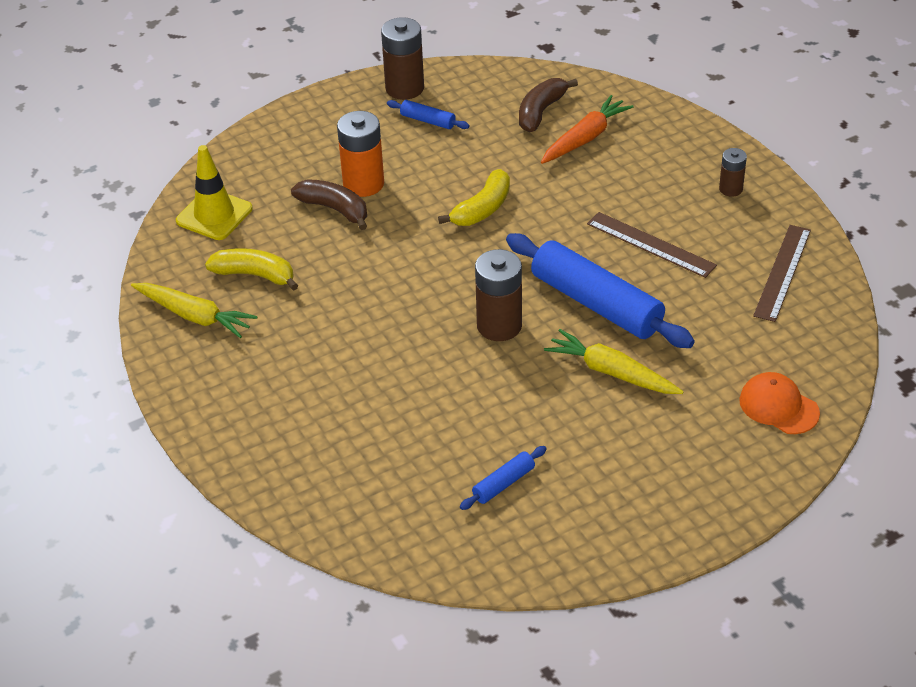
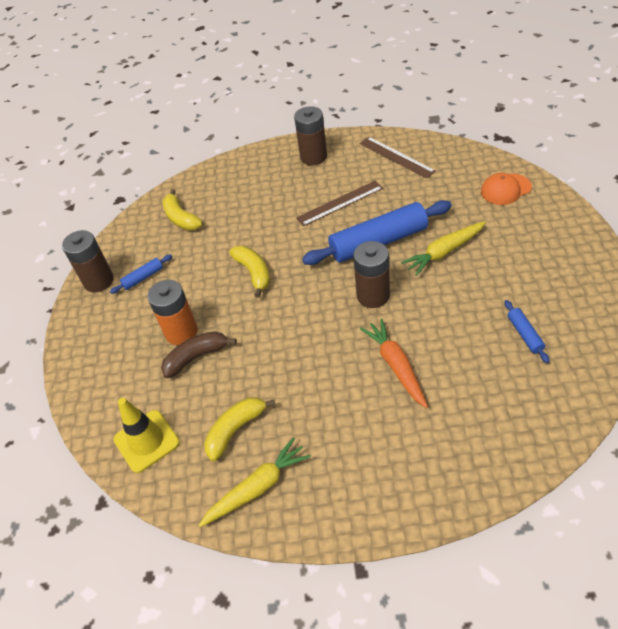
camera: 60 degrees left, 5 degrees up
(541, 112) = (181, 218): brown banana -> yellow banana
(585, 138) = (222, 205): orange carrot -> orange carrot (396, 366)
(730, 189) = (313, 157): brown battery -> brown battery, size x1.77

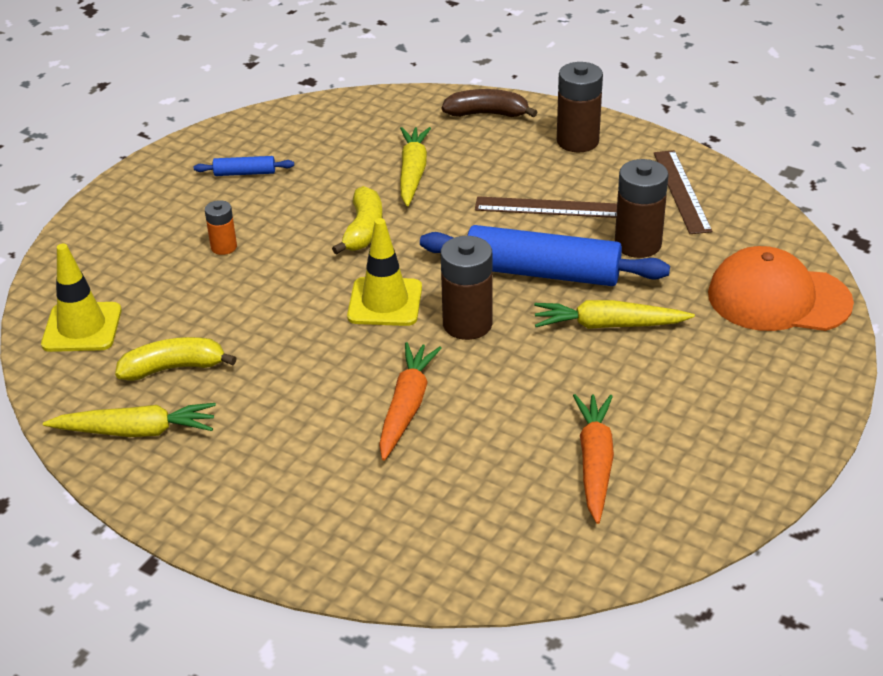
camera: 30 degrees right, 10 degrees down
(99, 281) = (198, 153): brown battery -> brown battery (638, 244)
(181, 218) = (350, 133): yellow banana -> none
(181, 332) = (224, 247): orange battery -> orange battery, size x0.56
(196, 357) = (212, 279): brown banana -> brown banana (487, 114)
(244, 223) = (413, 173): none -> yellow carrot
(314, 310) = (385, 302): none -> yellow traffic cone
(505, 189) = (778, 298): orange cap -> orange cap, size x1.66
(525, 334) = (595, 463): blue rolling pin -> orange carrot

